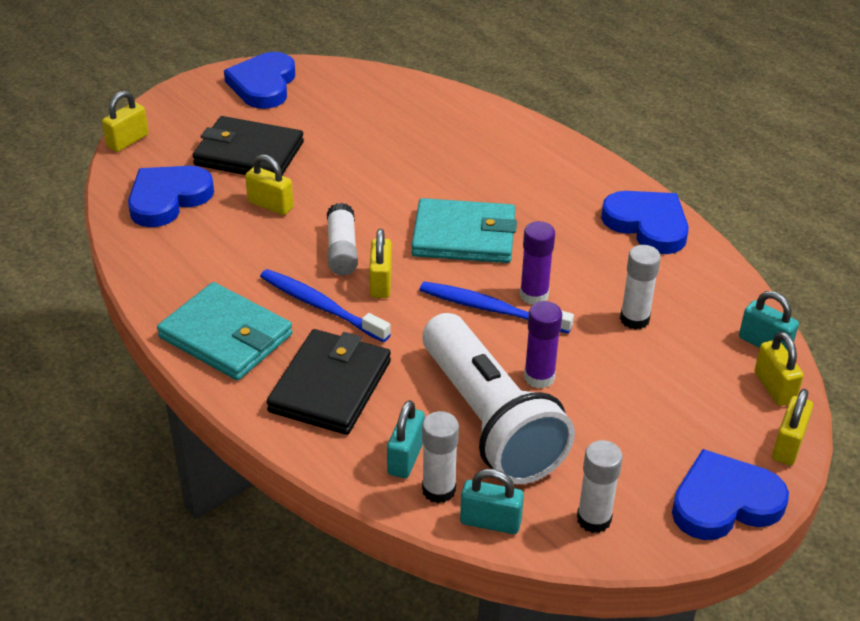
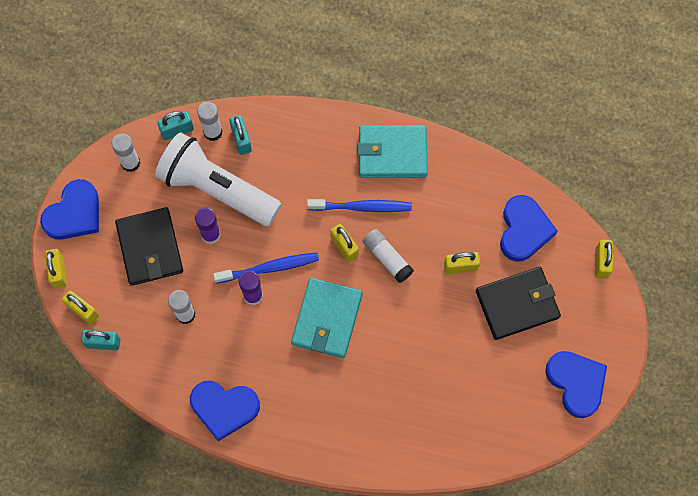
camera: 145 degrees right, 30 degrees up
(330, 386) = (312, 157): black wallet -> black wallet (150, 248)
(464, 236) = (327, 319): turquoise wallet -> turquoise wallet turned 45 degrees counterclockwise

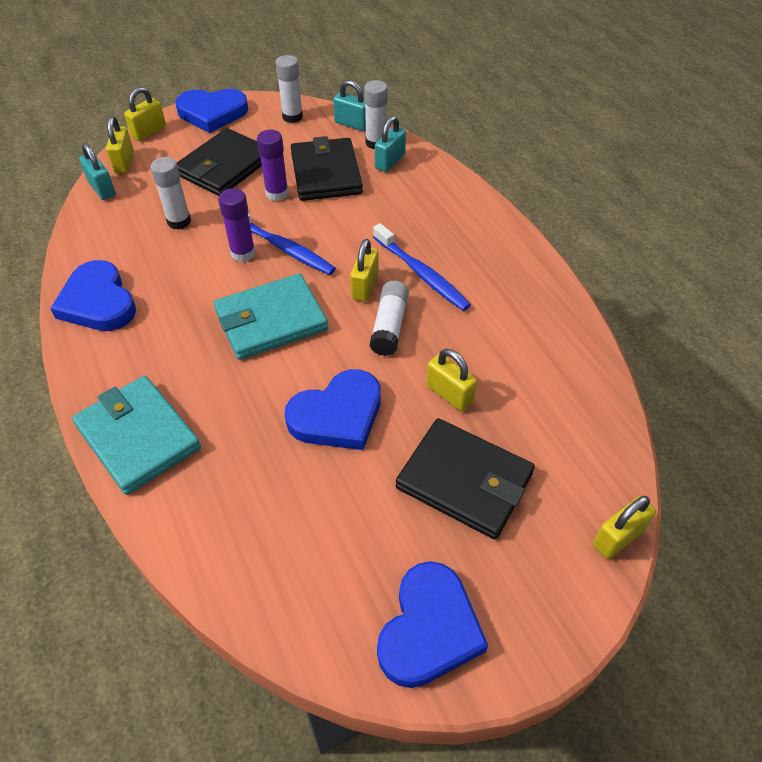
camera: 50 degrees right, 20 degrees down
(217, 189) = (326, 173): white flashlight -> black wallet
(392, 153) = (503, 261): turquoise wallet -> turquoise wallet (138, 437)
(524, 230) = (560, 425): blue heart -> blue heart (337, 415)

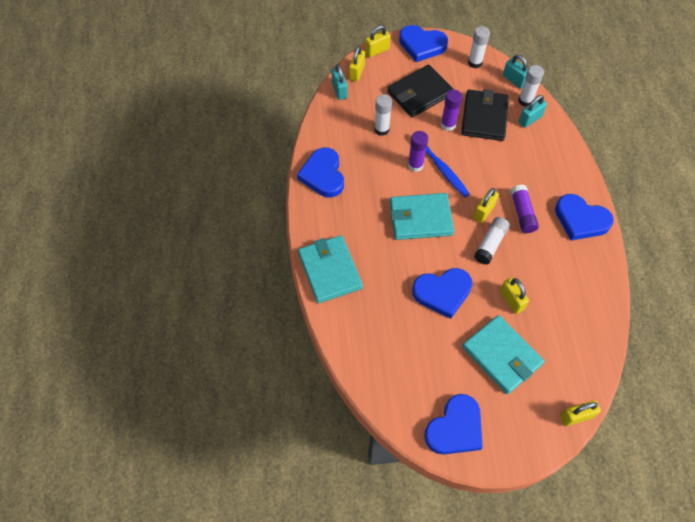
camera: 20 degrees right, 10 degrees up
(421, 274) = (522, 213): blue toothbrush -> purple glue stick
(464, 481) = (502, 355): black wallet -> turquoise wallet
(506, 260) = (581, 220): none -> blue heart

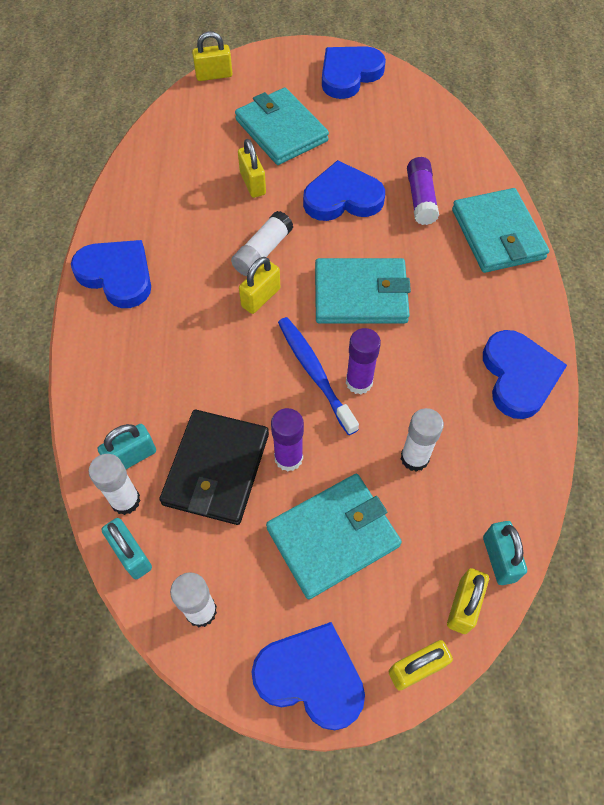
camera: 175 degrees left, 0 degrees up
(419, 93) = (333, 536): black wallet -> turquoise wallet
(522, 213) = (202, 291): purple glue stick -> purple glue stick (420, 198)

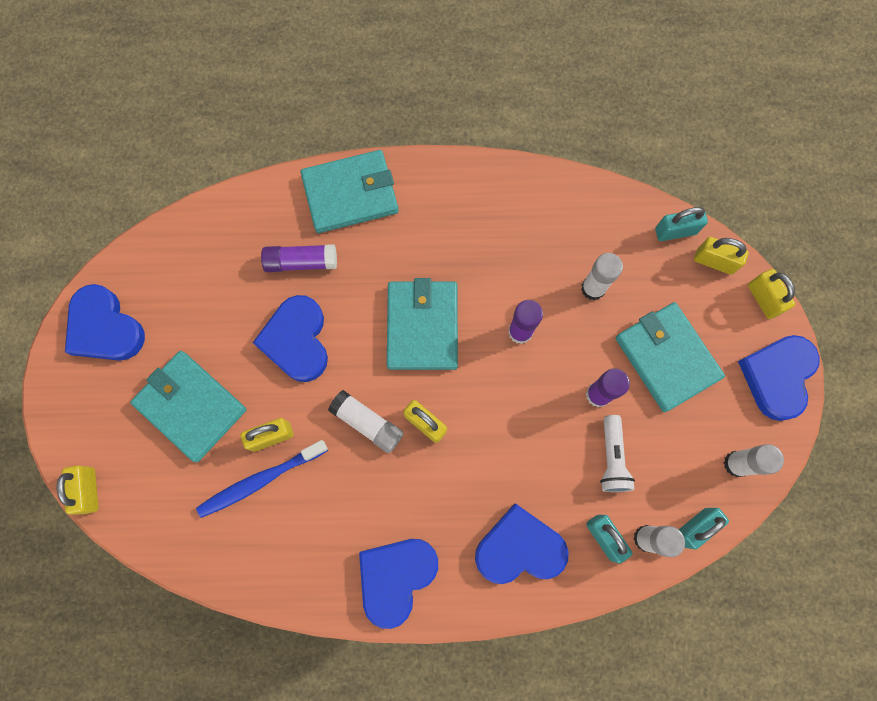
camera: 90 degrees left, 15 degrees up
(216, 469) = (612, 458): black wallet -> white flashlight
(281, 130) = (191, 406): turquoise wallet -> turquoise wallet turned 75 degrees clockwise
(315, 373) = (511, 371): blue toothbrush -> blue toothbrush (260, 480)
(518, 376) = (511, 196): blue heart -> blue heart (519, 548)

